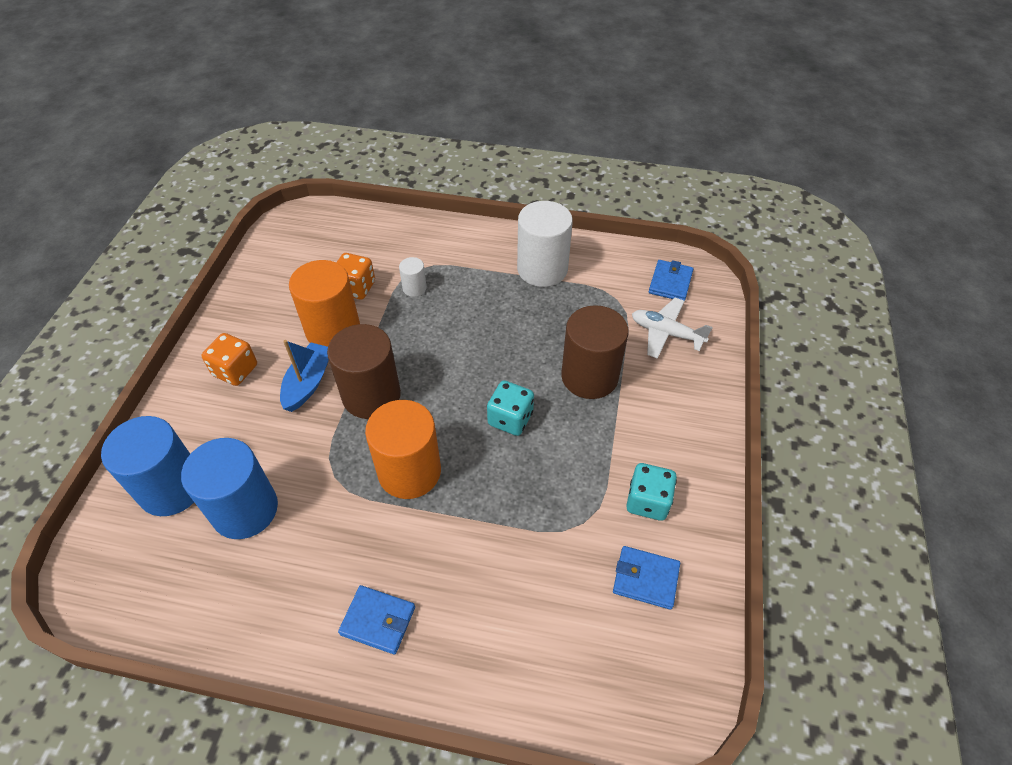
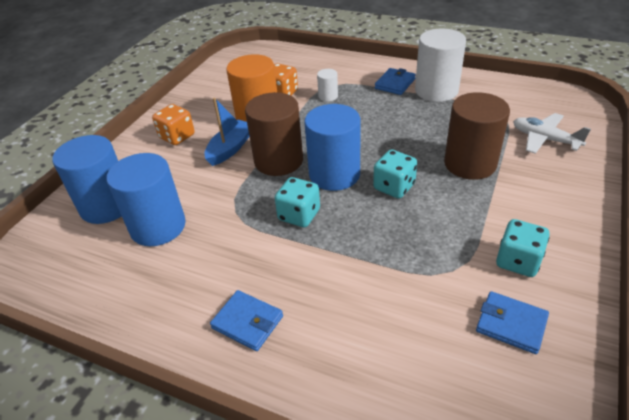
camera: 15 degrees right, 10 degrees down
(409, 471) = (299, 215): orange cylinder -> turquoise dice
(440, 408) = (334, 174): none -> blue cylinder
(670, 283) = (550, 106): blue wallet -> blue wallet (395, 84)

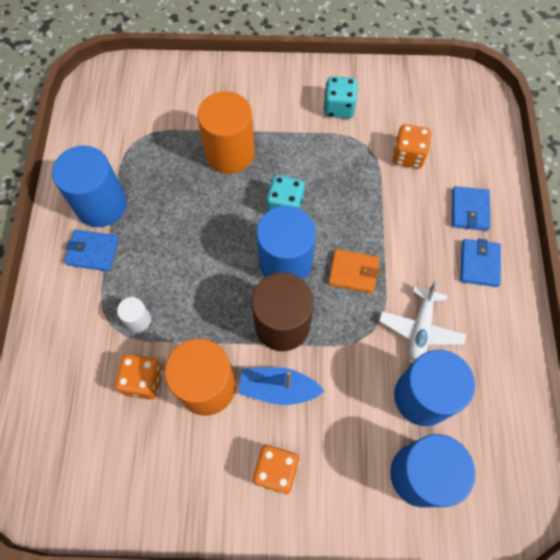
camera: 115 degrees left, 25 degrees up
(299, 215) = (353, 272): turquoise dice -> orange wallet
(424, 307) = (408, 155): none -> orange dice
(436, 91) = (101, 205): white cylinder -> blue cylinder
(470, 163) = (230, 153): brown cylinder -> orange cylinder
(511, 324) = (398, 106): blue wallet -> blue wallet (469, 210)
(544, 139) = (173, 102): white plane -> white plane (420, 328)

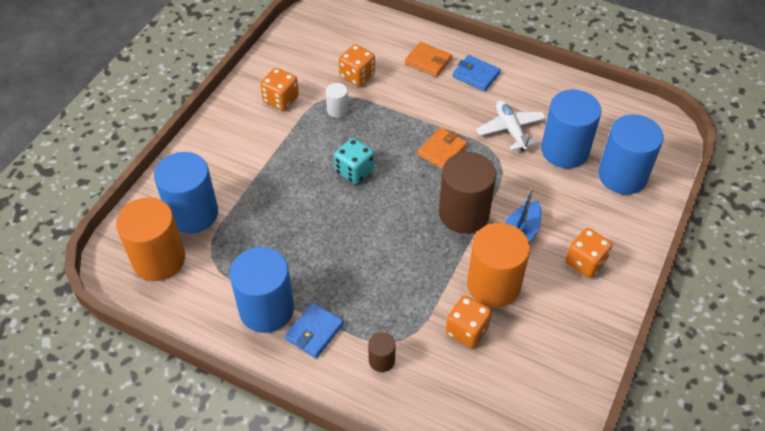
camera: 65 degrees left, 15 degrees down
(84, 319) = (381, 360): none -> brown cylinder
(138, 320) = (405, 316): white cylinder -> white cylinder (337, 110)
(230, 153) = (276, 190): orange cylinder -> orange cylinder (159, 259)
(285, 262) = (408, 190): blue cylinder -> blue cylinder (193, 213)
(339, 107) = (281, 99): turquoise dice -> orange dice
(420, 328) = (510, 130): white plane -> white plane turned 150 degrees counterclockwise
(469, 210) = (428, 61): blue wallet -> orange wallet

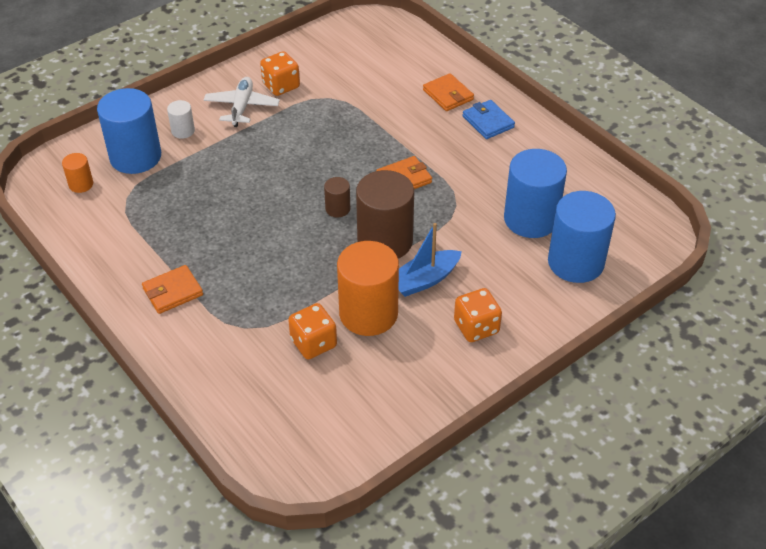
camera: 25 degrees right, 5 degrees down
(159, 259) = (81, 184): orange cylinder -> orange cylinder, size x0.46
(266, 309) = (144, 258): blue cylinder -> none
(314, 332) = (173, 292): blue wallet -> orange wallet
(337, 110) = (327, 111): white cylinder -> white cylinder (183, 131)
(354, 171) = (306, 169): turquoise dice -> none
(357, 76) = (368, 87): orange dice -> none
(381, 360) = (216, 338): brown cylinder -> brown cylinder (337, 209)
(510, 130) = (487, 182): white plane -> white plane (242, 107)

